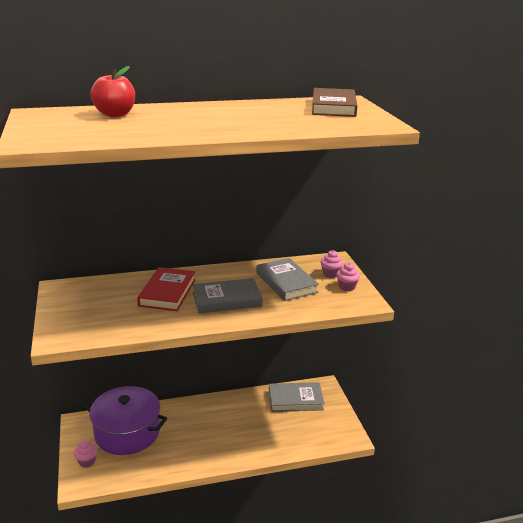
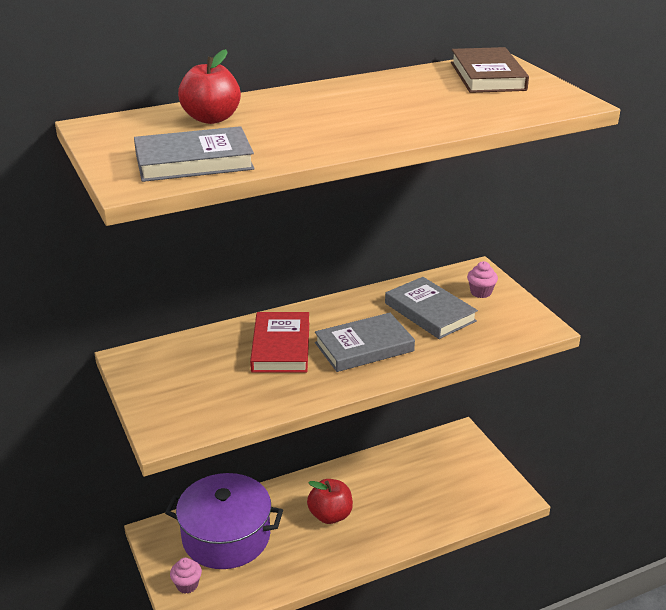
camera: 10 degrees left, 5 degrees up
(206, 429) = (330, 515): none -> red apple
(295, 400) = (431, 458): grey book -> grey book (194, 161)
(346, 287) = (509, 308): pink cupcake -> none

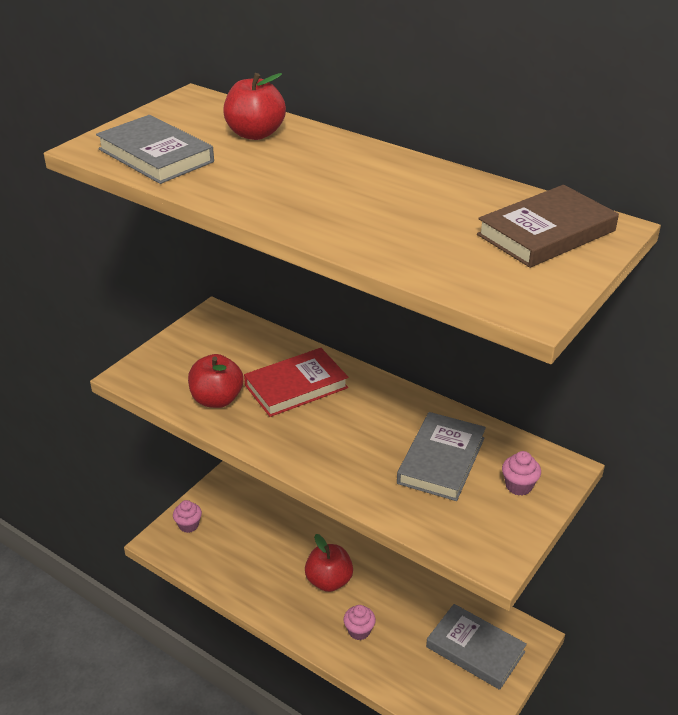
camera: 60 degrees right, 5 degrees up
(226, 536) = (255, 523): purple pot -> none
(255, 393) = (217, 399): none -> red apple
(364, 347) = (339, 437): grey book -> grey book (475, 649)
(393, 518) = (359, 631): none -> pink cupcake

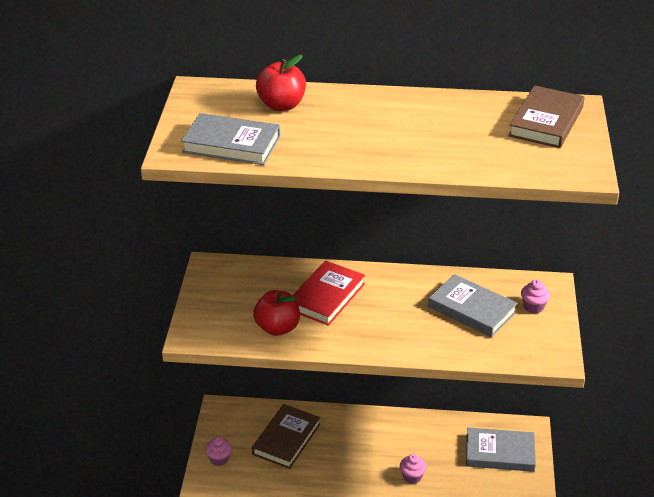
camera: 30 degrees left, 0 degrees up
(265, 533) = (286, 439): none -> brown book
(329, 581) = (363, 452): red apple -> none
(441, 460) = (472, 309): grey book -> grey book turned 45 degrees counterclockwise

